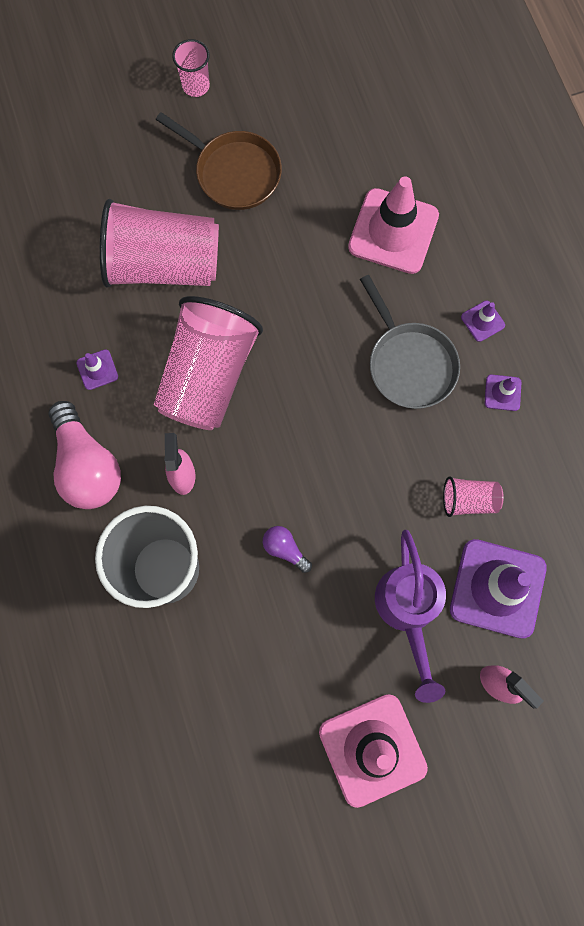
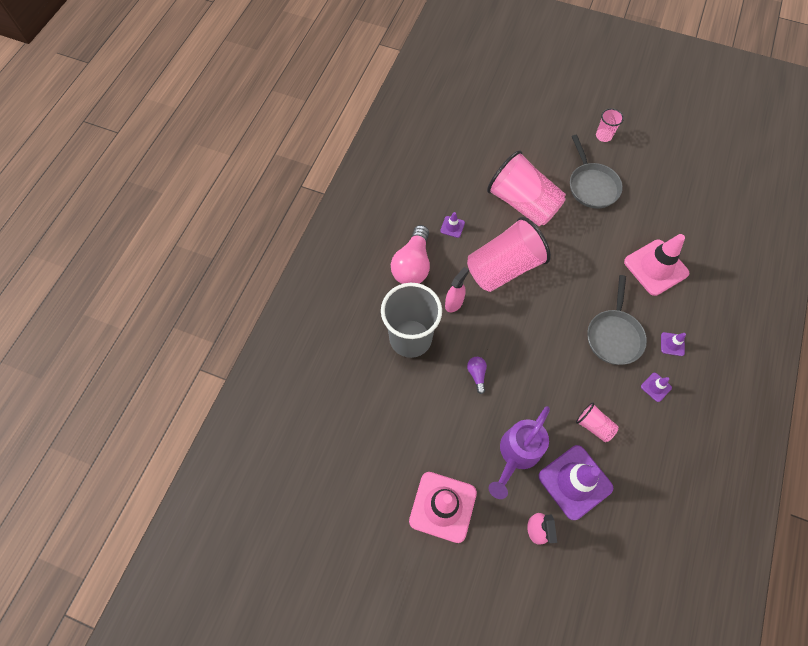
camera: 40 degrees right, 10 degrees down
(234, 172) = (592, 186): brown pan -> grey pan

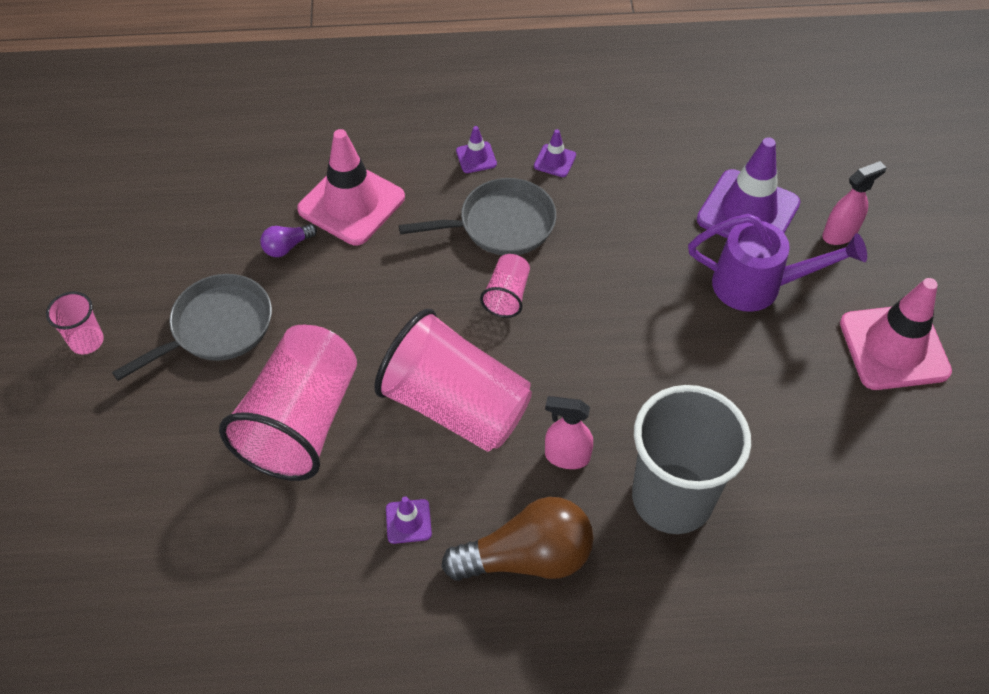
camera: 115 degrees left, 10 degrees down
(412, 265) = (527, 557): pink light bulb -> brown light bulb
(477, 375) = (673, 376): purple light bulb -> purple light bulb (287, 247)
(594, 425) = (656, 212): pink cup -> pink cup (507, 295)

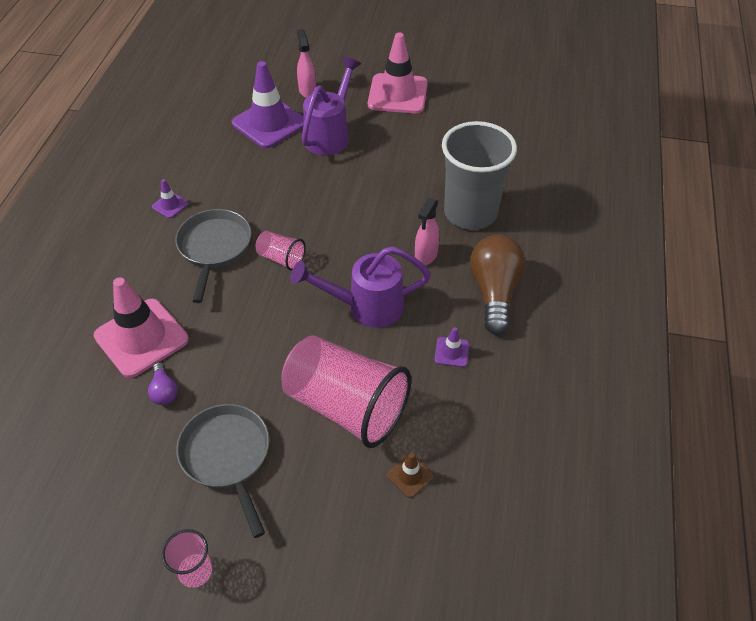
camera: 75 degrees left, 5 degrees down
(219, 510) = (410, 475): none -> brown traffic cone
(455, 406) = (365, 307): pink cup -> purple watering can
(476, 157) = (139, 249): purple traffic cone -> none

